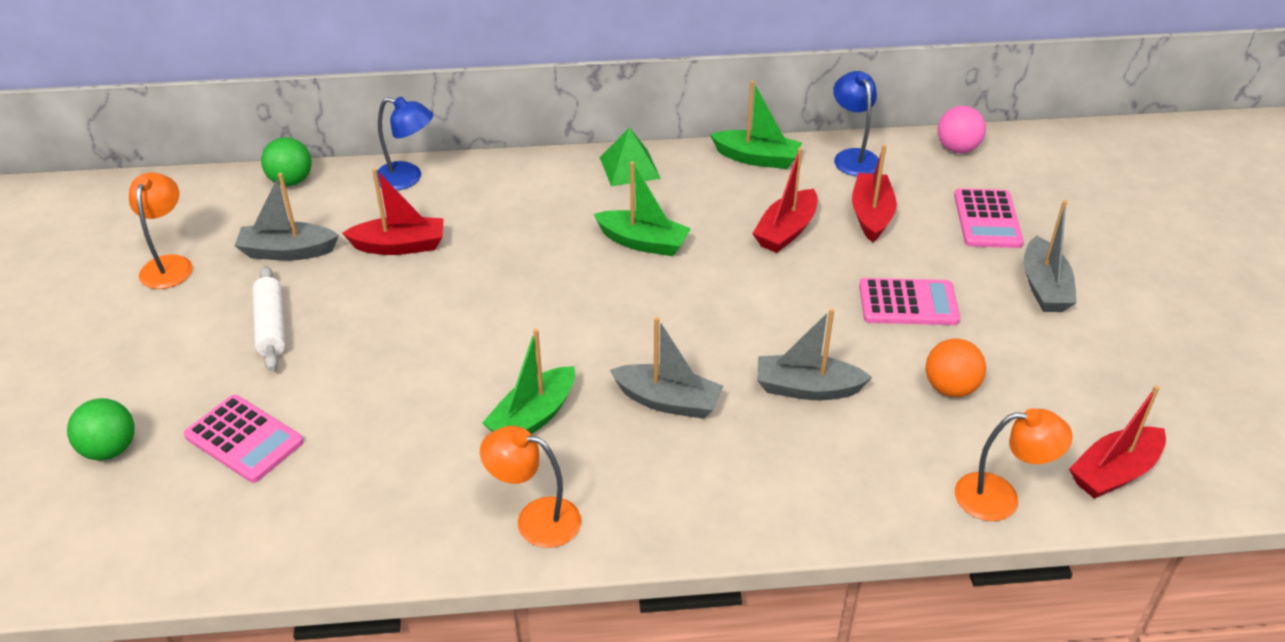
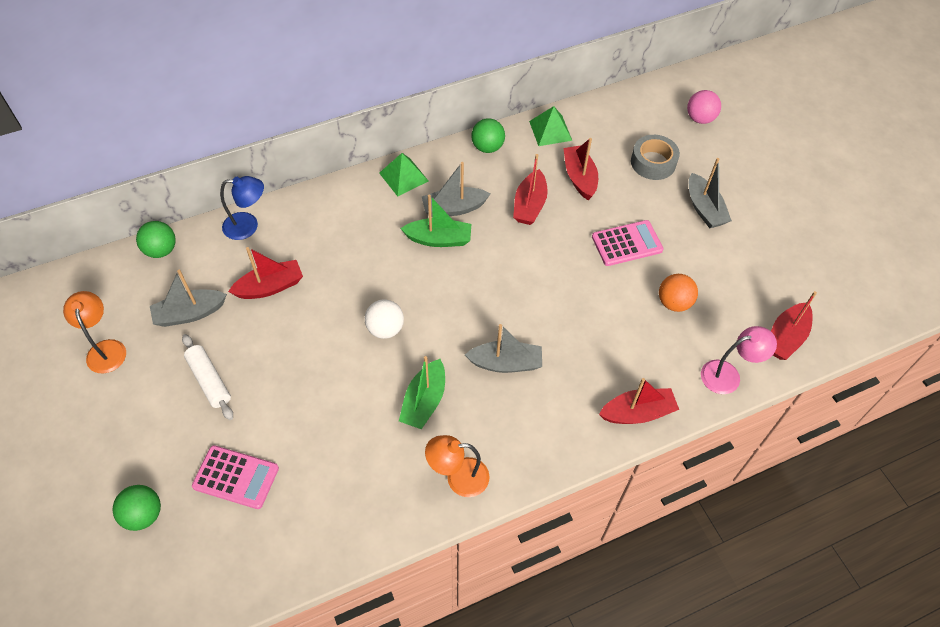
camera: 20 degrees left, 15 degrees up
(522, 323) = (385, 329): none -> white ball
(757, 158) = (487, 147): green boat -> green ball
(807, 388) = (588, 328): grey boat -> grey boat (454, 208)
(836, 509) = (637, 413): none -> red boat
(853, 157) = (550, 130): blue lamp -> green pyramid
(957, 149) = (615, 107): pink ball -> pink ball (700, 118)
(987, 219) = (653, 162): pink calculator -> grey tape
(1000, 497) = (728, 375): orange lamp -> pink lamp

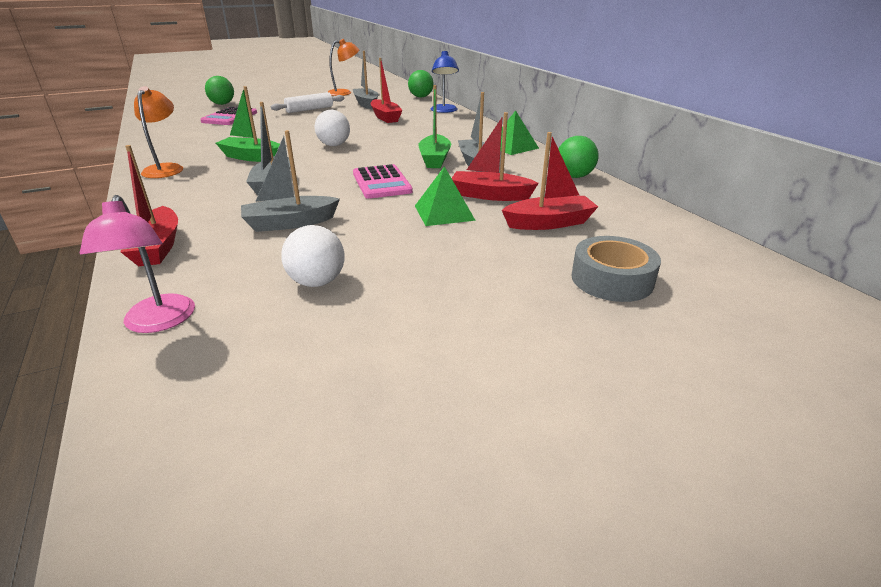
camera: 90 degrees right, 25 degrees down
(550, 130) = (627, 207): green pyramid -> green pyramid (444, 213)
(627, 243) = (433, 251): pink calculator -> pink calculator (382, 183)
(674, 303) = (317, 282): orange ball -> white ball
(700, 118) = (774, 339): pink ball -> none
(704, 208) = (520, 325): grey boat -> grey boat (290, 223)
(785, 337) = (189, 403): red boat -> none

